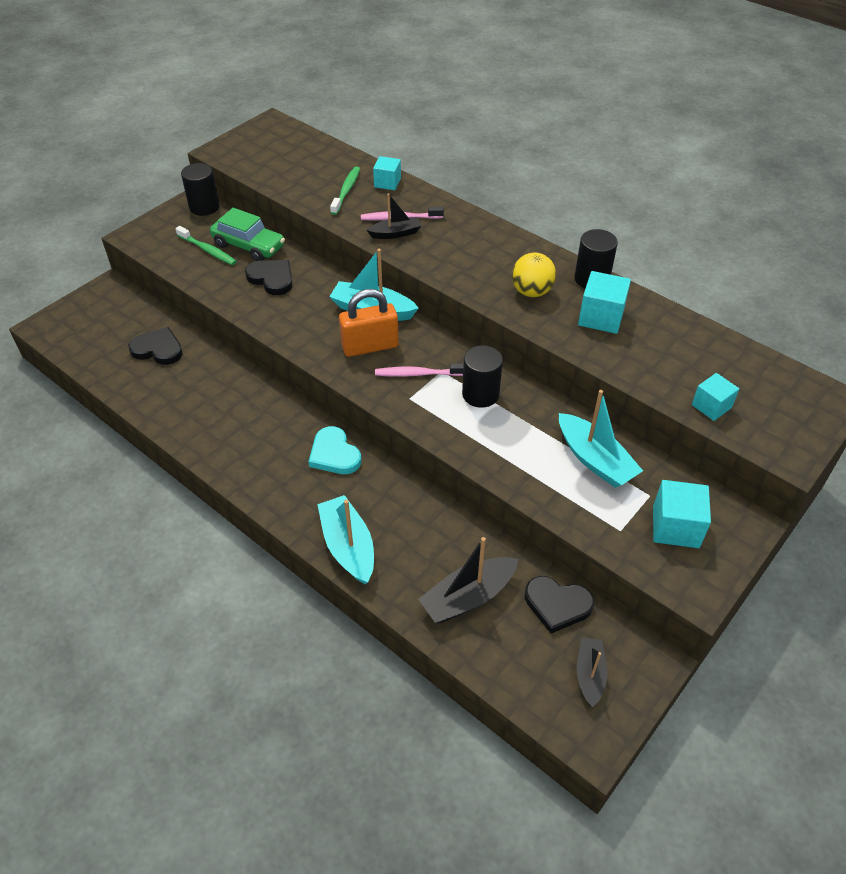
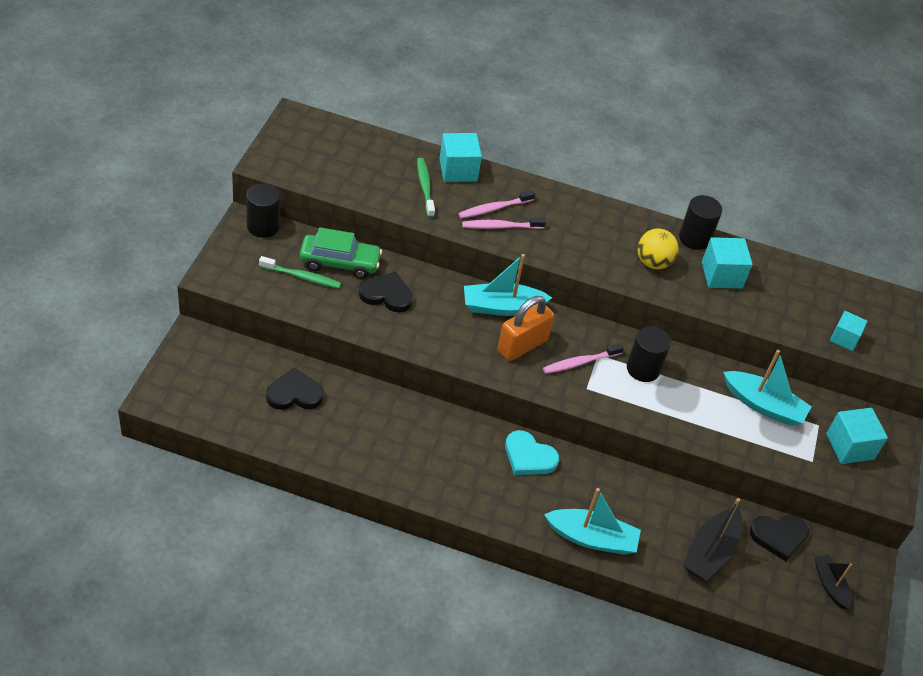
camera: 30 degrees left, 0 degrees up
(348, 547) = (591, 538): turquoise boat -> turquoise boat turned 150 degrees clockwise
(387, 183) = (458, 170): turquoise cube -> turquoise cube, size x1.52
(395, 233) = (500, 226): black boat -> pink toothbrush

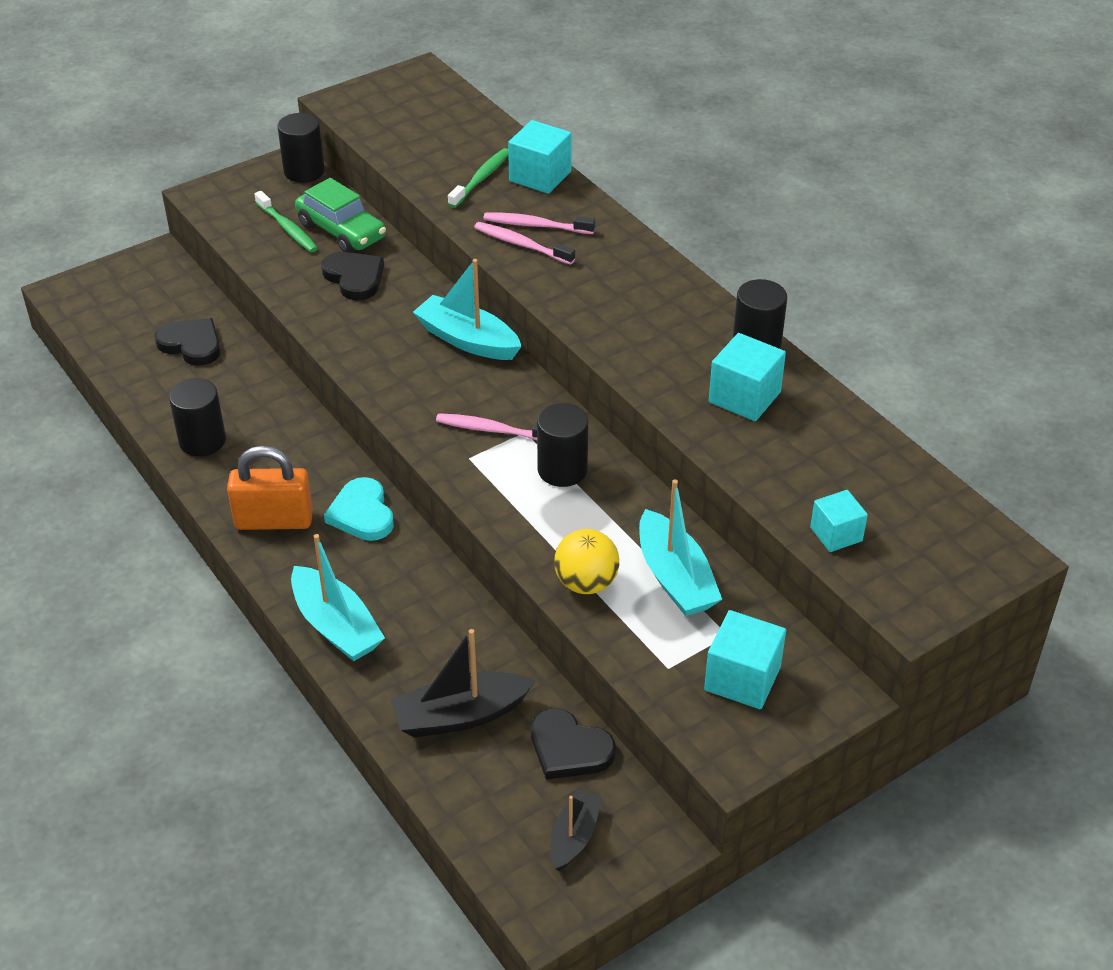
camera: 45 degrees right, 5 degrees down
(380, 460) = (202, 441): none -> black cylinder
(522, 345) = (445, 385): orange padlock -> orange padlock (274, 520)
(653, 262) = (667, 349): yellow ball -> yellow ball (586, 583)

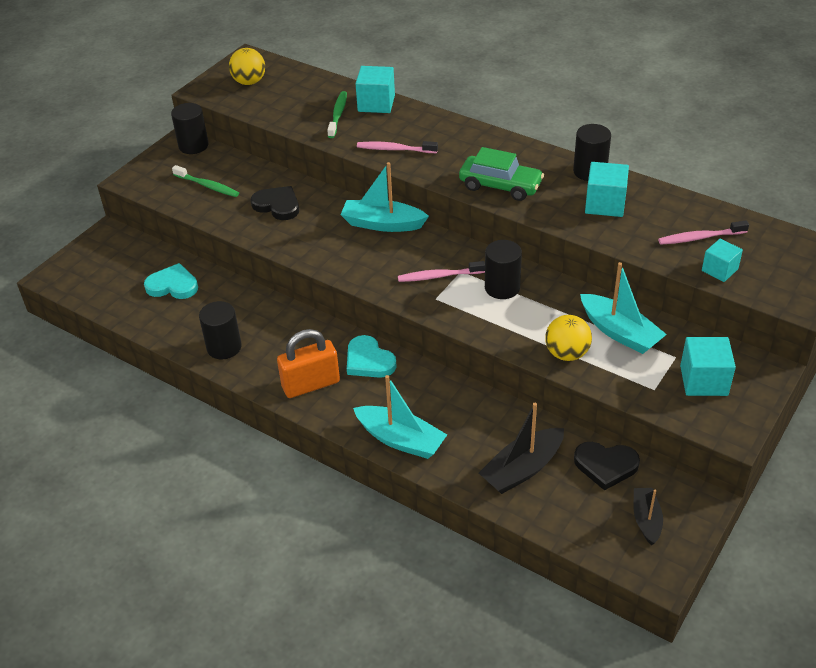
camera: 20 degrees left, 0 degrees up
(191, 344) = (173, 285): black heart -> turquoise heart
(341, 231) = (247, 177): green car -> green car (500, 186)
(401, 105) = (249, 82): none -> yellow ball
(536, 225) = (396, 135): pink toothbrush -> pink toothbrush (700, 238)

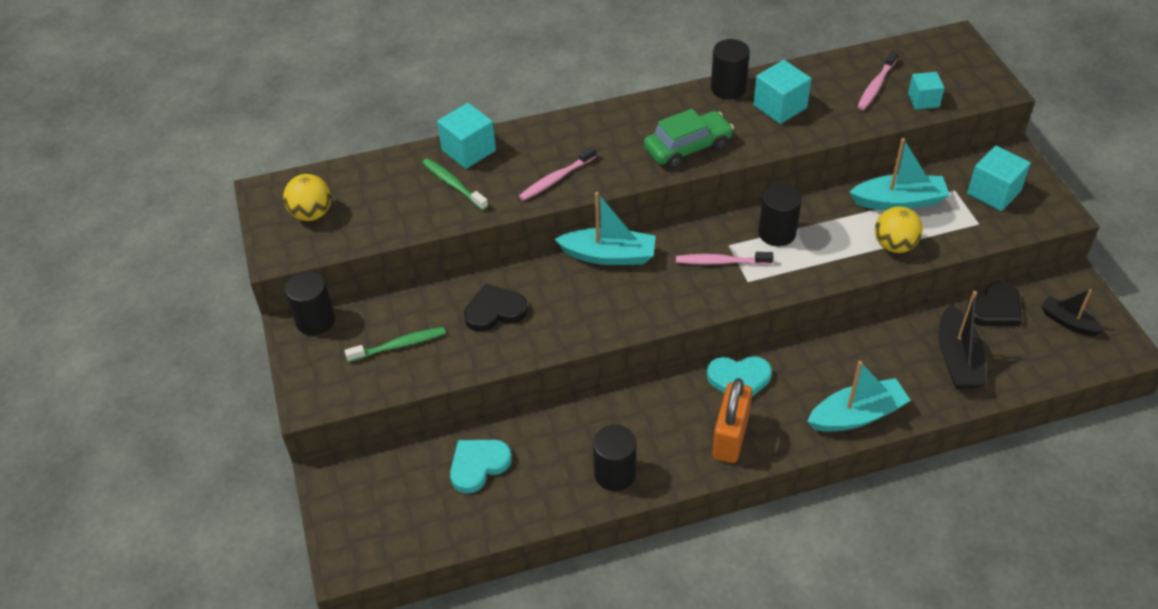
camera: 50 degrees left, 5 degrees up
(383, 224) = (608, 255): turquoise boat -> turquoise boat turned 135 degrees counterclockwise
(439, 276) = (721, 262): pink toothbrush -> pink toothbrush turned 60 degrees clockwise

